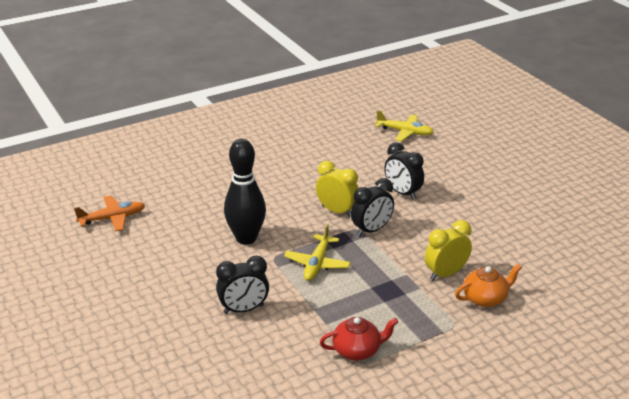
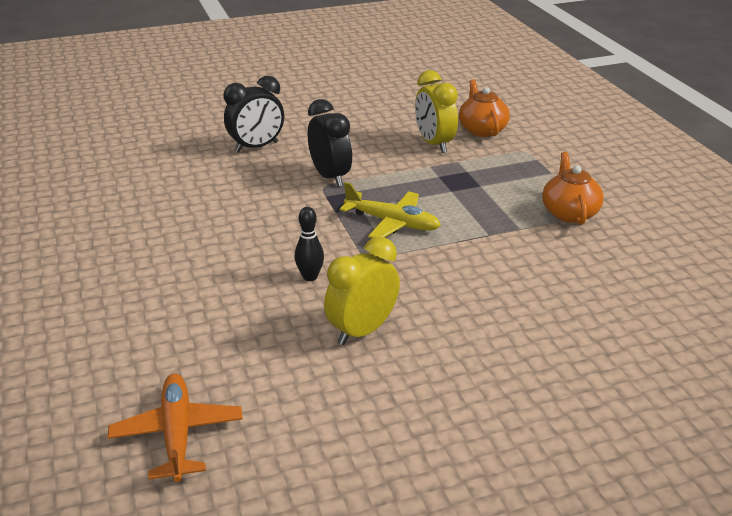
camera: 80 degrees left, 0 degrees up
(244, 309) = (484, 290): black clock -> none
(246, 238) = (310, 277): black bowling pin -> black bowling pin, size x0.44
(337, 211) = (274, 196): yellow clock -> yellow clock (362, 331)
(357, 350) = (569, 213): red teapot -> orange teapot
(404, 132) = (107, 127): yellow plane -> none

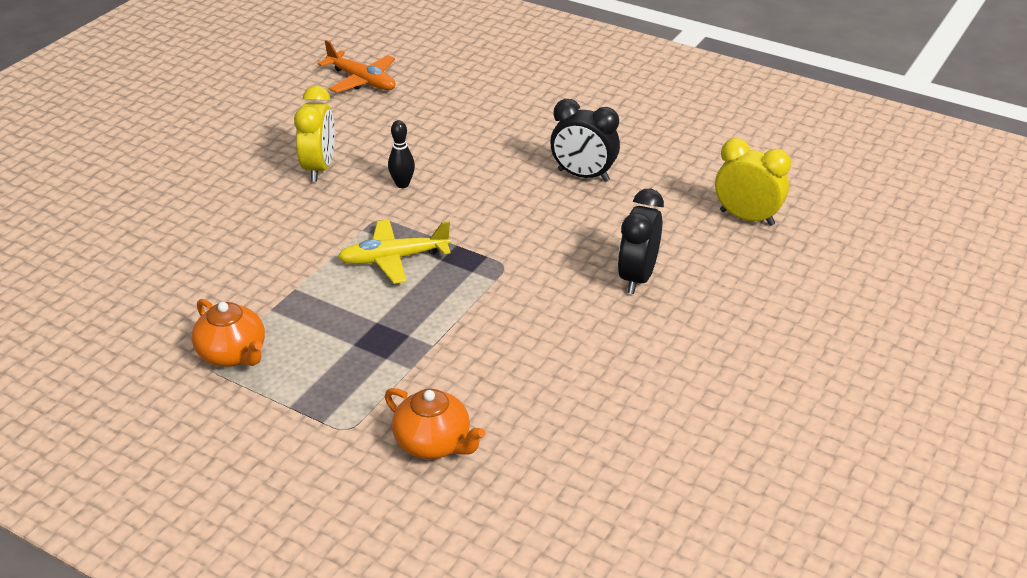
camera: 140 degrees right, 5 degrees up
(330, 177) = (513, 279): black clock -> black clock (583, 176)
(434, 144) = (464, 383): yellow clock -> yellow clock (747, 217)

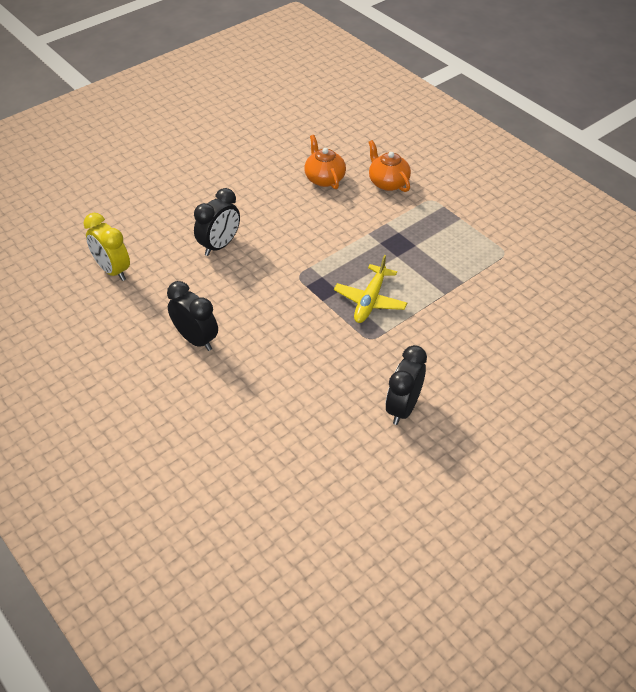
camera: 160 degrees left, 10 degrees up
(233, 354) = (490, 257): orange teapot -> orange teapot (324, 178)
(319, 168) = (403, 408): yellow clock -> black clock
(361, 80) = (330, 530): orange plane -> none
(394, 259) = (370, 300): yellow plane -> yellow plane turned 105 degrees clockwise
(402, 184) = (340, 369): black bowling pin -> none

